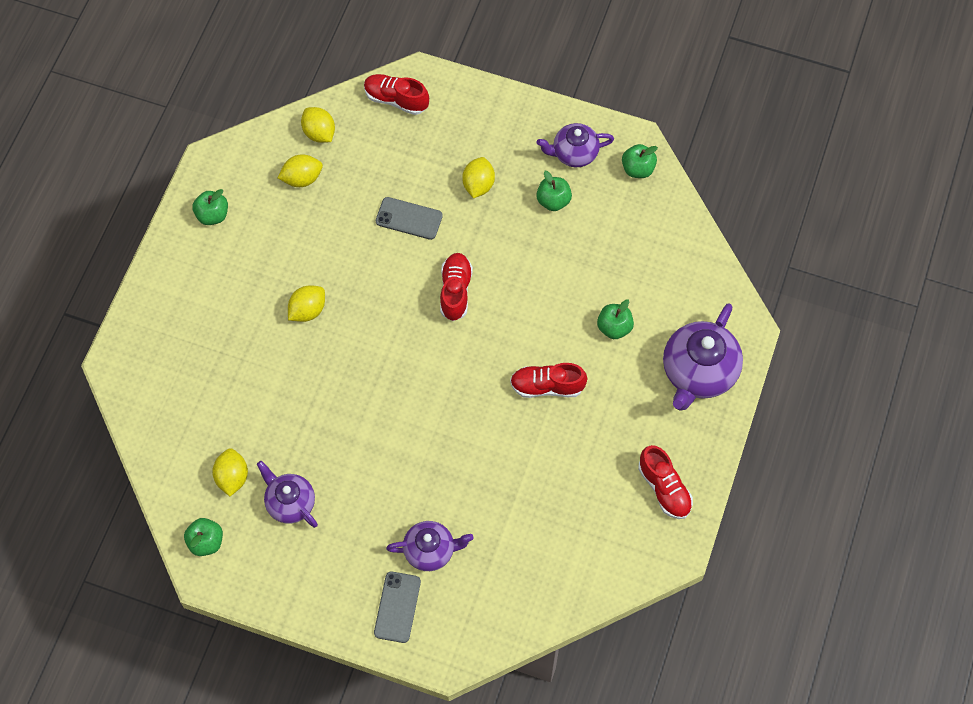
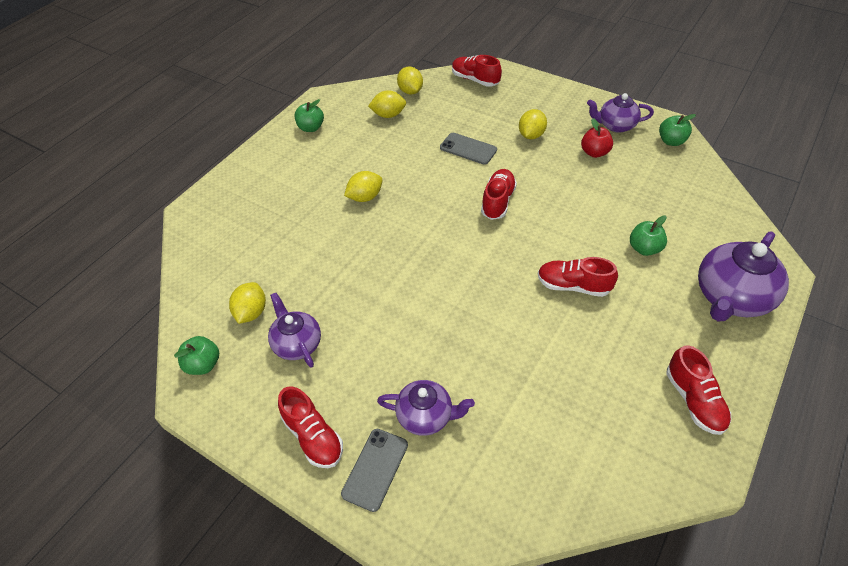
camera: 15 degrees right, 15 degrees down
(334, 590) = (313, 436): none -> red shoe
(553, 201) = (594, 152): green apple -> red apple

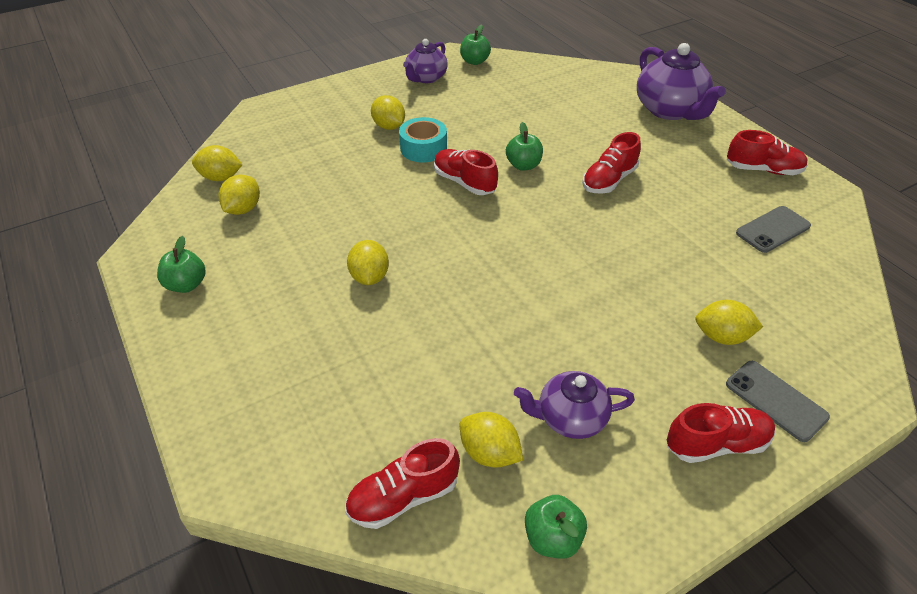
camera: 65 degrees left, 5 degrees down
(426, 416) = (721, 336): purple teapot -> yellow lemon
(468, 149) = (367, 172): grey phone -> grey phone (773, 229)
(475, 80) = (260, 127): red shoe -> red shoe (403, 497)
(520, 164) = (423, 148): none -> turquoise tape
(594, 152) = (450, 102): red apple -> none
(644, 248) = (590, 126): green apple -> green apple (523, 165)

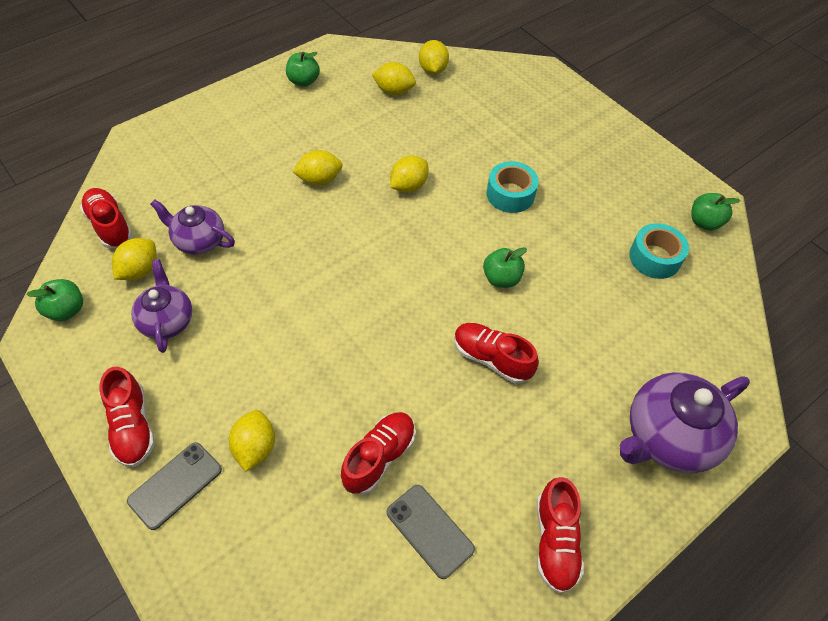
camera: 80 degrees right, 10 degrees up
(389, 126) = (541, 164): yellow lemon -> yellow lemon (408, 186)
(426, 78) = (647, 182): purple teapot -> purple teapot (199, 241)
(464, 182) = (460, 231): red shoe -> red shoe (379, 457)
(508, 88) = (655, 258): none -> turquoise tape

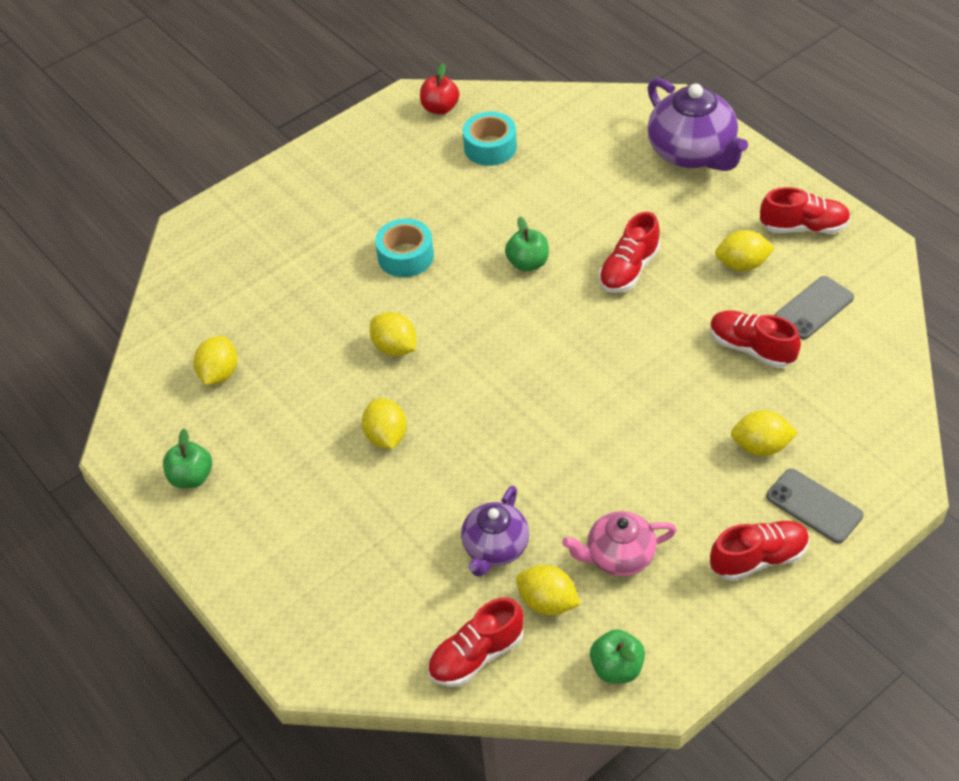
camera: 85 degrees left, 5 degrees down
(167, 321) = (619, 556): purple teapot -> pink teapot
(433, 70) = (178, 335): yellow lemon -> yellow lemon (742, 264)
(704, 222) = (440, 108): green apple -> red apple

